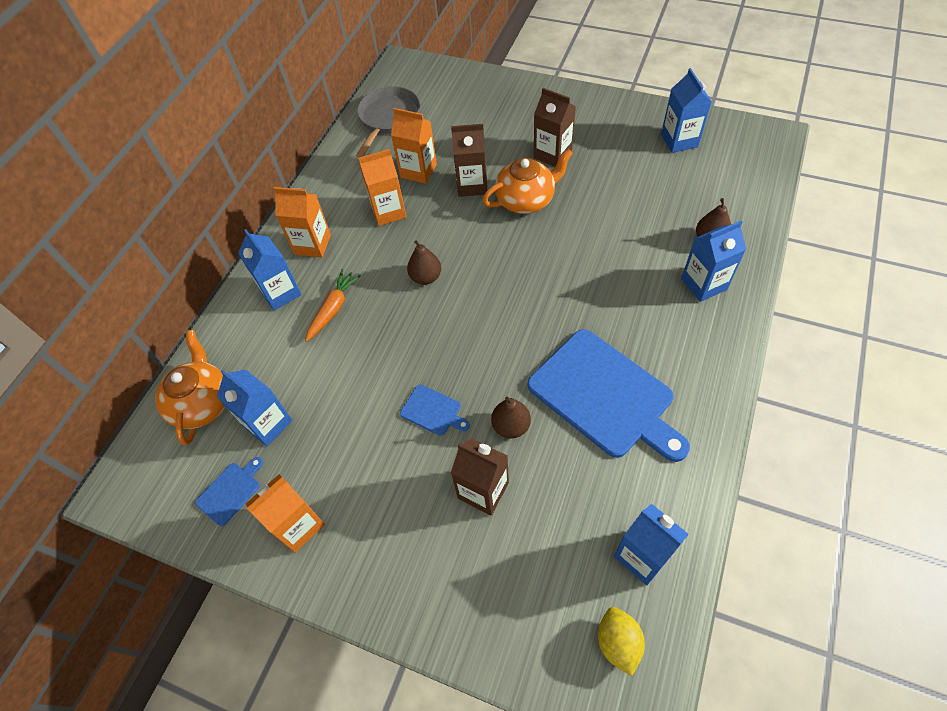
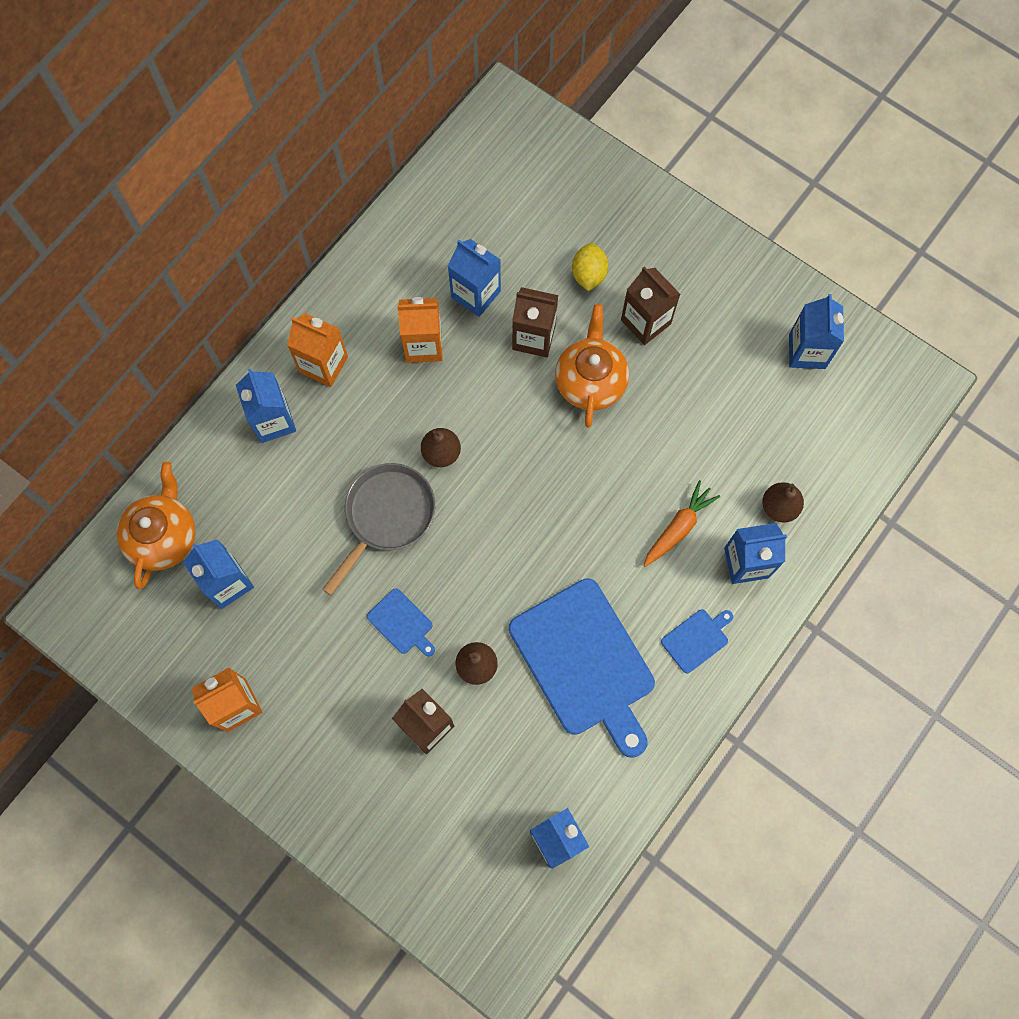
camera: 10 degrees right, 15 degrees up
(230, 491) = (176, 647): blue cutting board -> blue cutting board (697, 639)
(333, 308) = (327, 462): orange carrot -> orange carrot (678, 527)
(388, 119) = (461, 196): grey pan -> grey pan (387, 516)
(418, 171) = (476, 294): orange carton -> blue carton
(526, 200) = (590, 381): orange teapot -> orange teapot turned 75 degrees counterclockwise
(618, 642) = (503, 909): yellow lemon -> yellow lemon (588, 274)

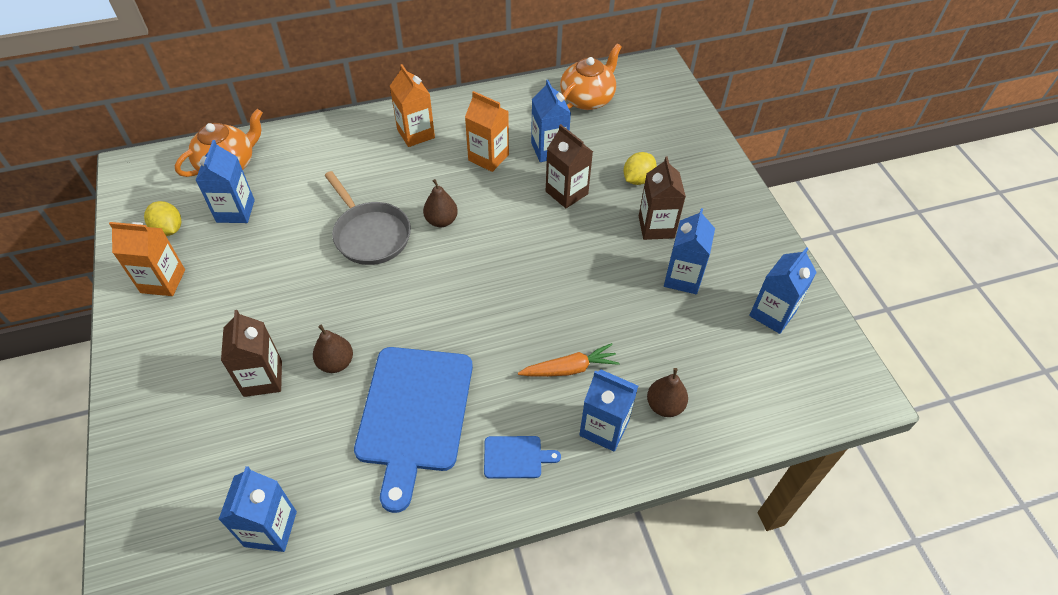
camera: 35 degrees right, 20 degrees down
(181, 649) = (169, 229): none -> yellow lemon
(273, 421) = (355, 145): blue carton -> blue carton (682, 278)
(387, 516) = (370, 234): grey pan -> grey pan turned 75 degrees clockwise
(402, 623) = (314, 302): blue cutting board -> none
(590, 381) = (584, 238): orange teapot -> orange teapot (587, 99)

